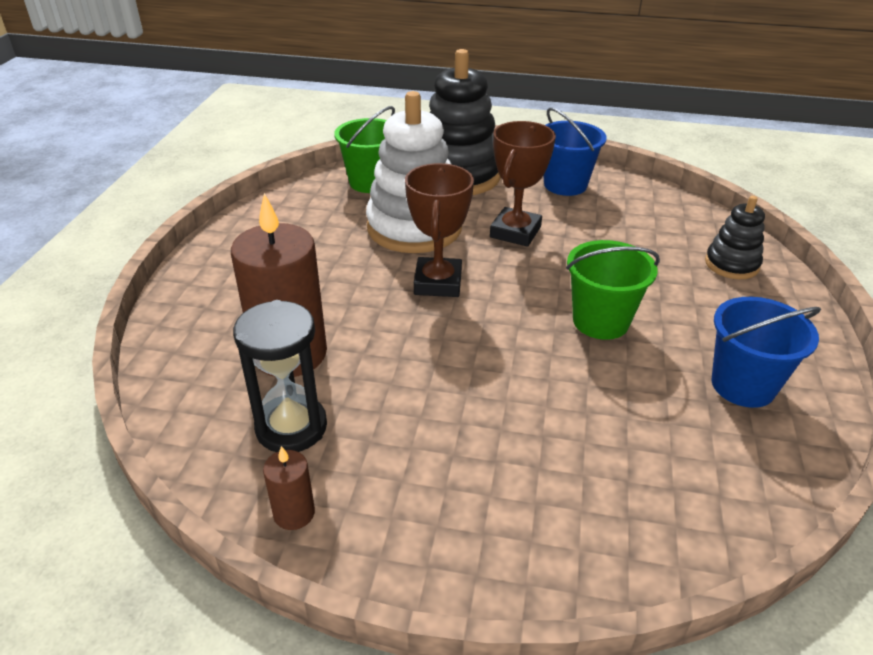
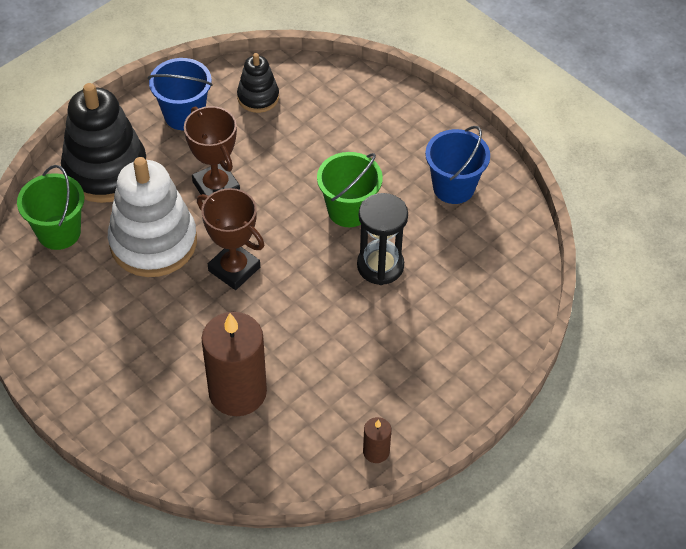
camera: 55 degrees left, 15 degrees up
(291, 427) = (308, 422): black hourglass -> black hourglass (380, 266)
(731, 264) = (357, 101): black stacking toy -> black stacking toy (258, 97)

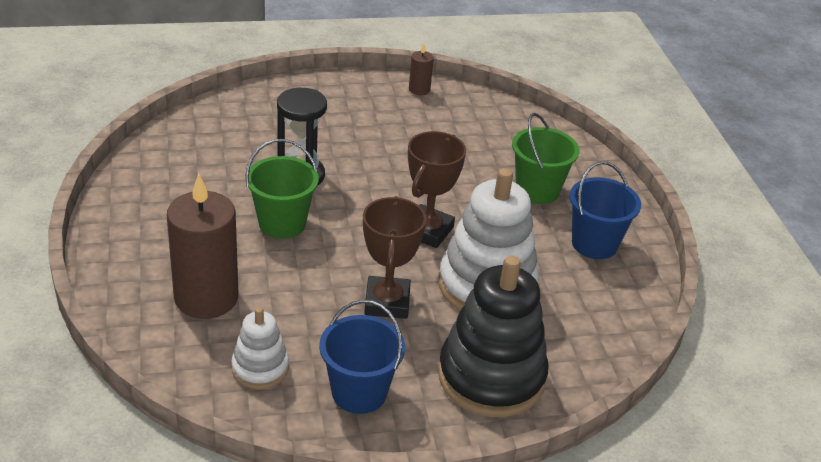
camera: 150 degrees left, 15 degrees down
(59, 232) = (577, 340): green bucket -> green bucket (537, 190)
(234, 269) = (427, 231): brown trophy -> brown trophy turned 45 degrees clockwise
(237, 392) = (492, 158): brown candle -> brown candle (206, 298)
(258, 97) = (260, 368): black stacking toy -> white stacking toy
(453, 187) = (171, 195): blue bucket -> blue bucket (594, 244)

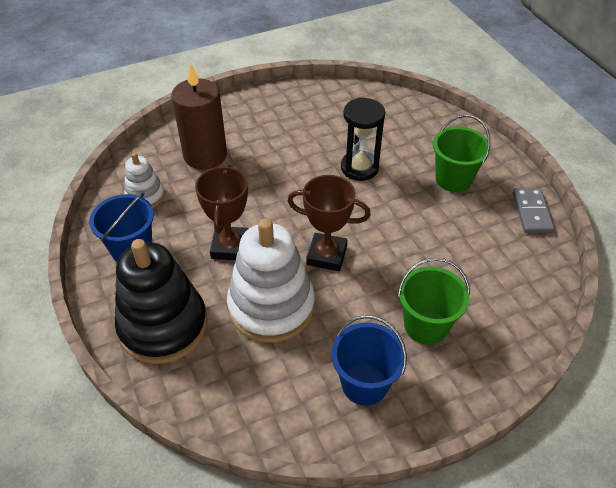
camera: 80 degrees right, 10 degrees up
(282, 223) = (297, 171): green bucket -> green bucket (453, 179)
(387, 302) = (230, 247): brown trophy -> brown trophy turned 75 degrees counterclockwise
(419, 89) = (531, 212): brown candle -> grey domino

